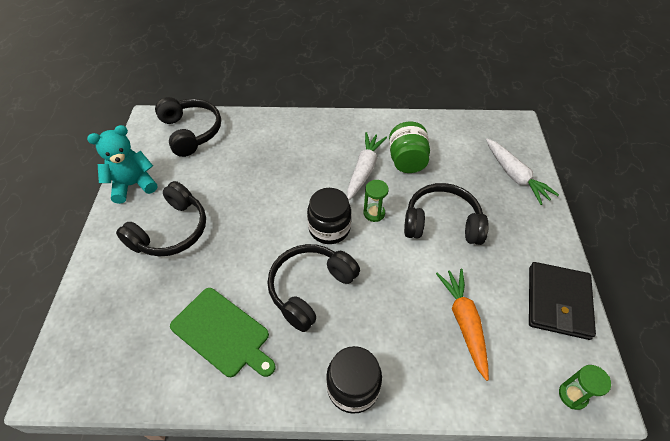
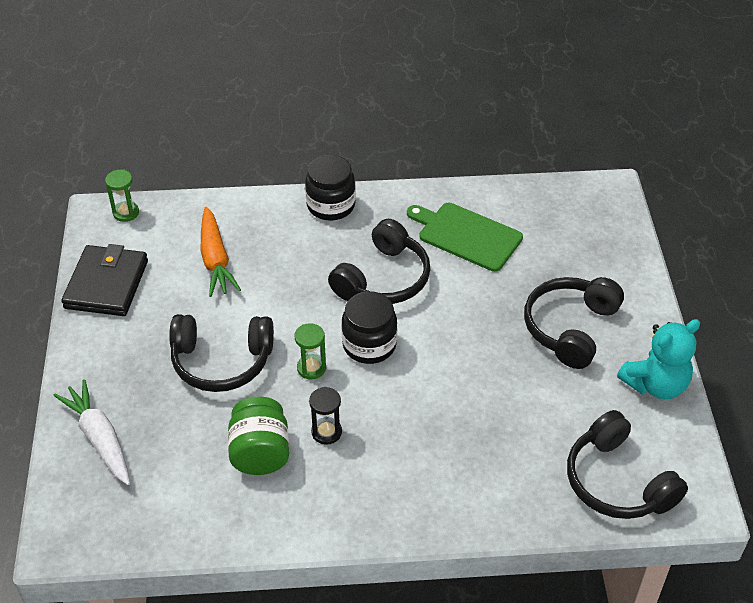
camera: 175 degrees right, 5 degrees down
(364, 170) = (326, 432): white carrot -> black hourglass

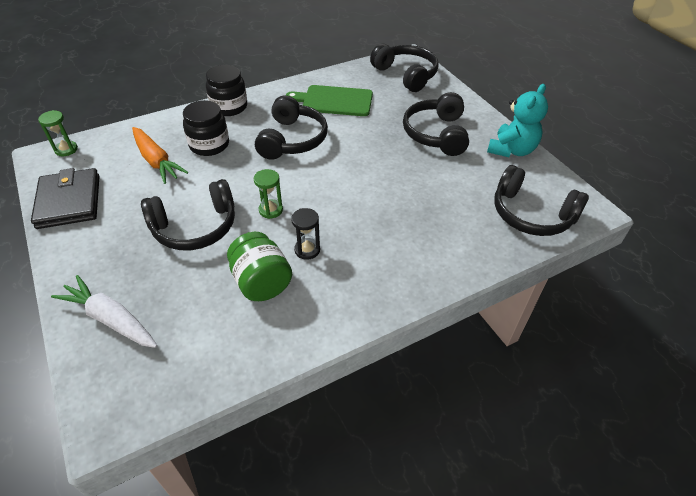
camera: 25 degrees left, 0 degrees up
(369, 345) = (306, 182): black jar -> black jar (209, 145)
(587, 220) = (406, 75): none -> black headphones

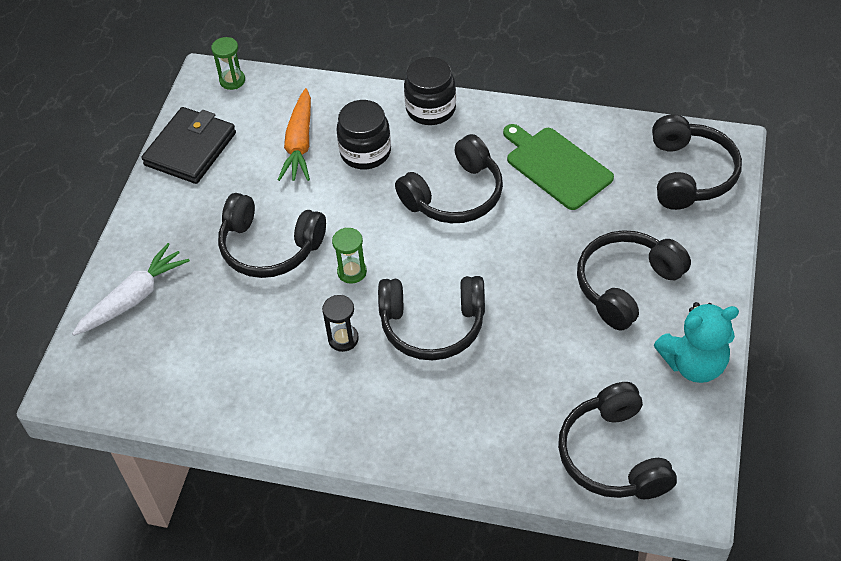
camera: 45 degrees right, 5 degrees up
(111, 319) = (134, 298): white carrot -> white carrot turned 60 degrees clockwise
(261, 282) = (274, 345): green jar -> none
(356, 210) = (432, 325): none -> black headphones

